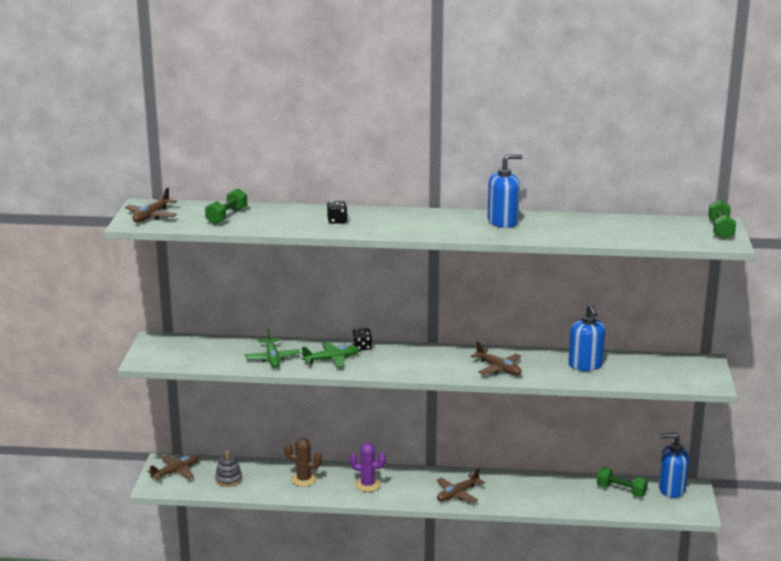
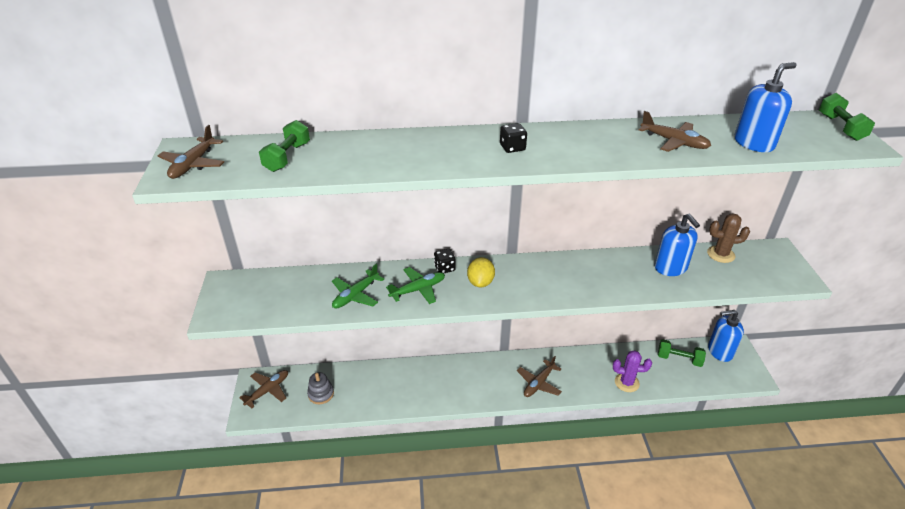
camera: 10 degrees left, 15 degrees up
(272, 358) = (355, 295): green plane -> green plane turned 60 degrees clockwise
(303, 479) = (392, 384): brown cactus -> brown cactus (720, 254)
(337, 221) = (421, 152): black dice -> black dice (512, 148)
(367, 485) = (454, 383): purple cactus -> purple cactus (626, 382)
(392, 359) = (480, 282): none -> yellow lemon
(498, 368) = (590, 282): brown plane -> brown plane (674, 142)
(503, 222) = (608, 137): blue soap dispenser -> blue soap dispenser (754, 143)

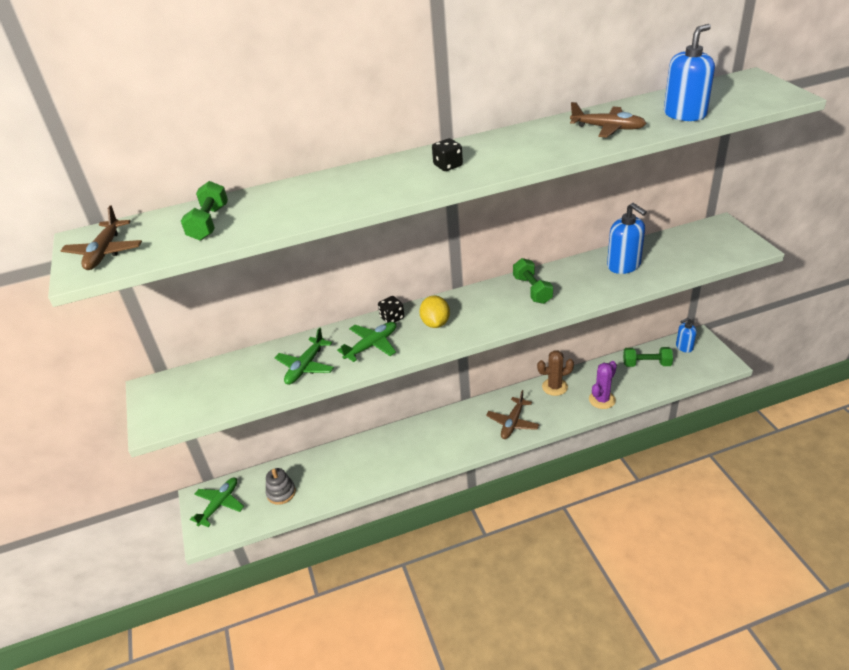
camera: 10 degrees left, 0 degrees up
(268, 390) = (219, 504): brown plane -> green plane
(626, 382) = (602, 400): purple cactus -> purple cactus turned 45 degrees counterclockwise
(720, 254) = (668, 242): brown cactus -> brown cactus (554, 387)
(720, 351) = (684, 347): blue soap dispenser -> blue soap dispenser, size x0.62
(840, 127) = (759, 84): green dumbbell -> green dumbbell (532, 290)

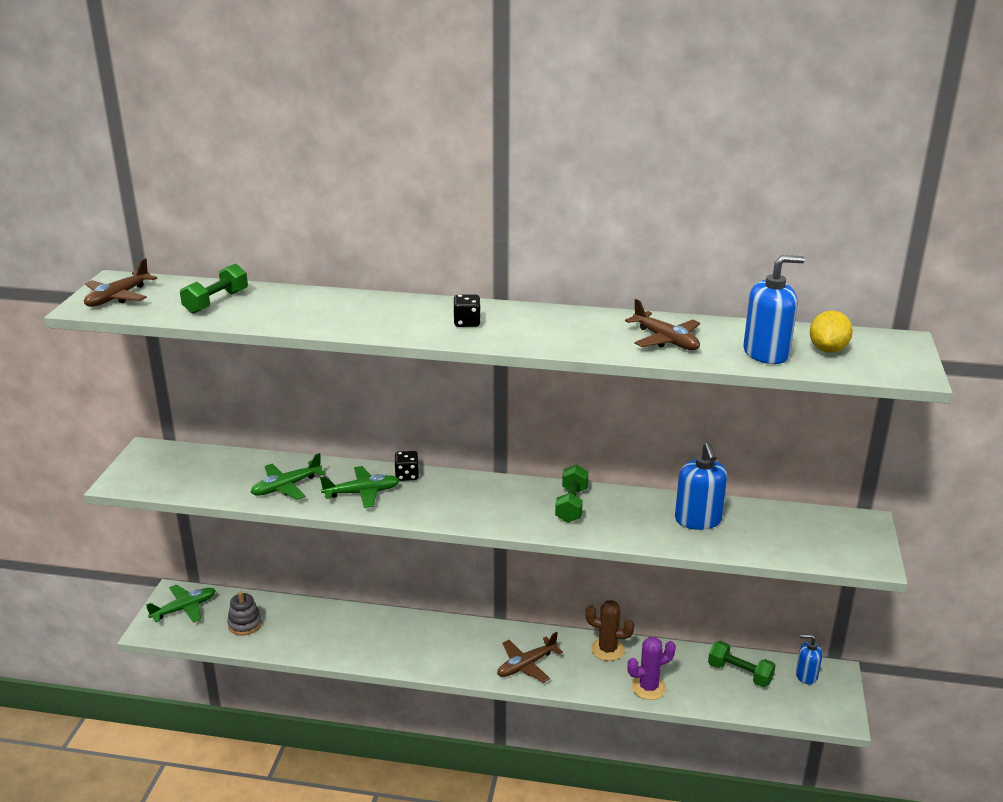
camera: 25 degrees right, 10 degrees down
(435, 323) = (442, 497): yellow lemon -> yellow lemon (828, 349)

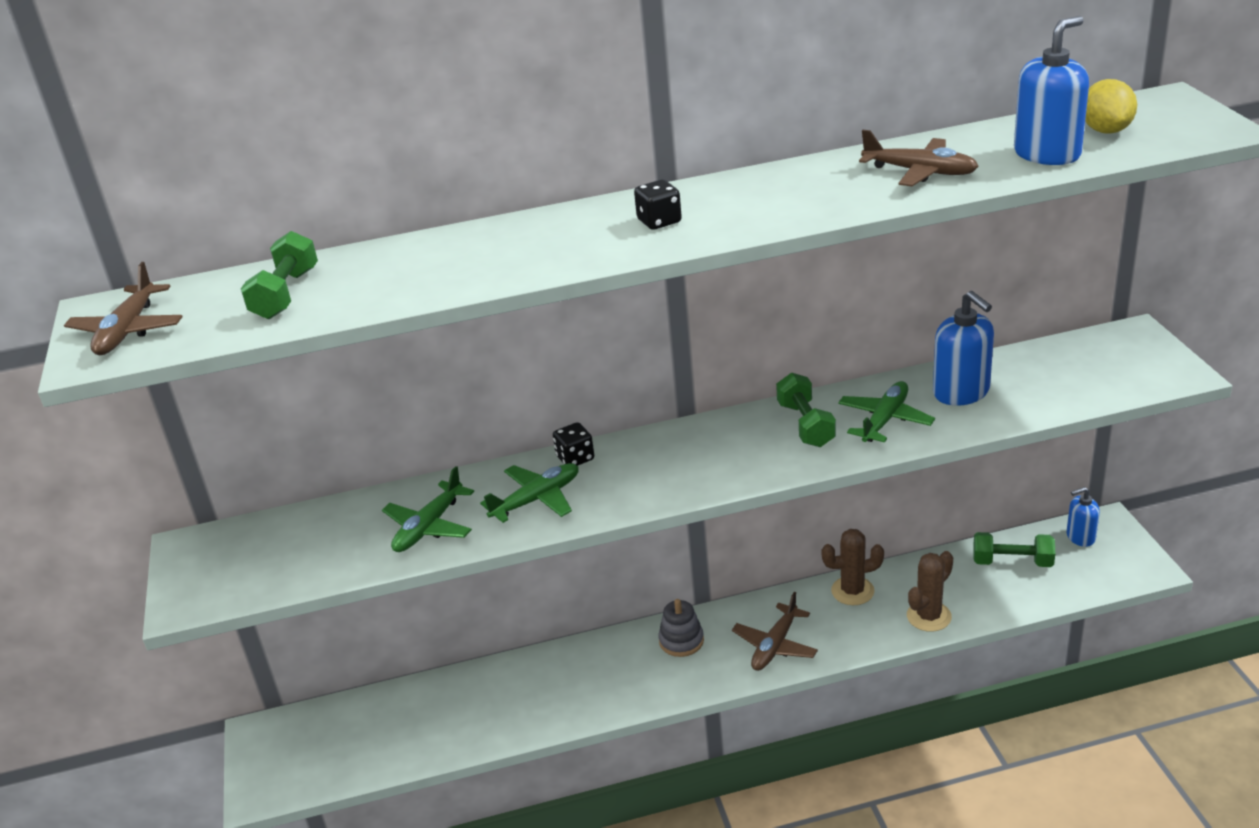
camera: 20 degrees left, 5 degrees up
(184, 609) = (287, 746): green plane -> green plane (885, 420)
(245, 624) = (386, 734): grey stacking toy -> grey stacking toy (681, 641)
(648, 687) = (929, 616): purple cactus -> brown cactus

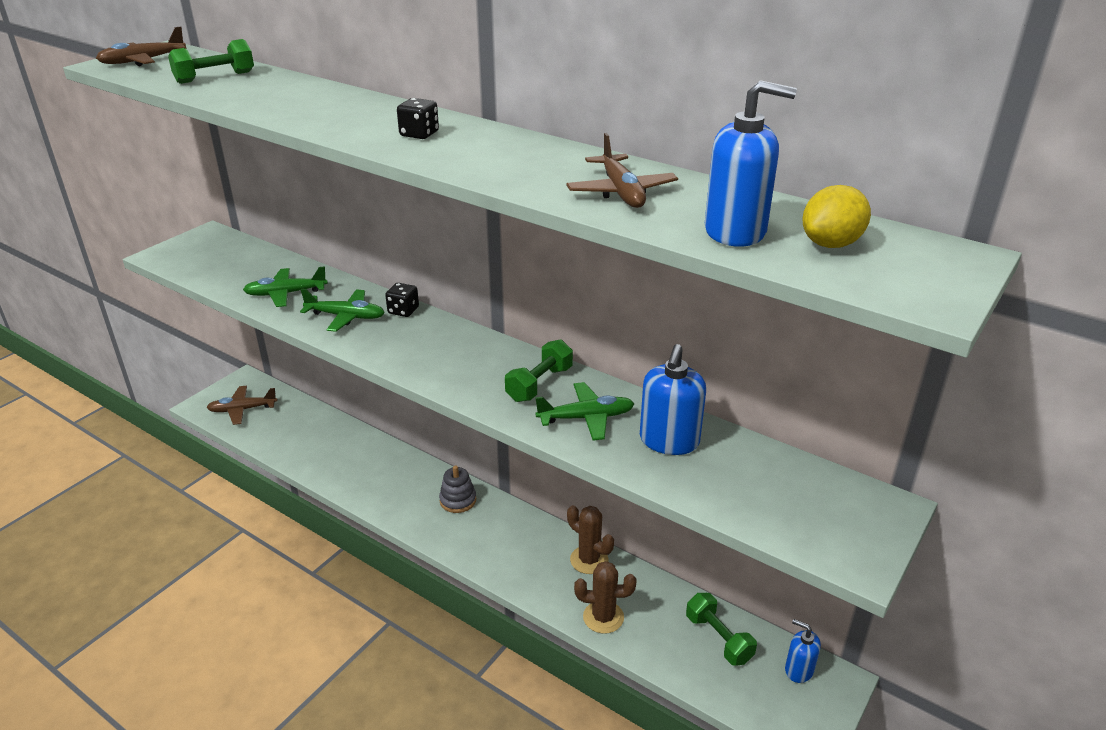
camera: 45 degrees right, 0 degrees up
(775, 645) = (494, 548): brown plane -> brown plane (242, 409)

